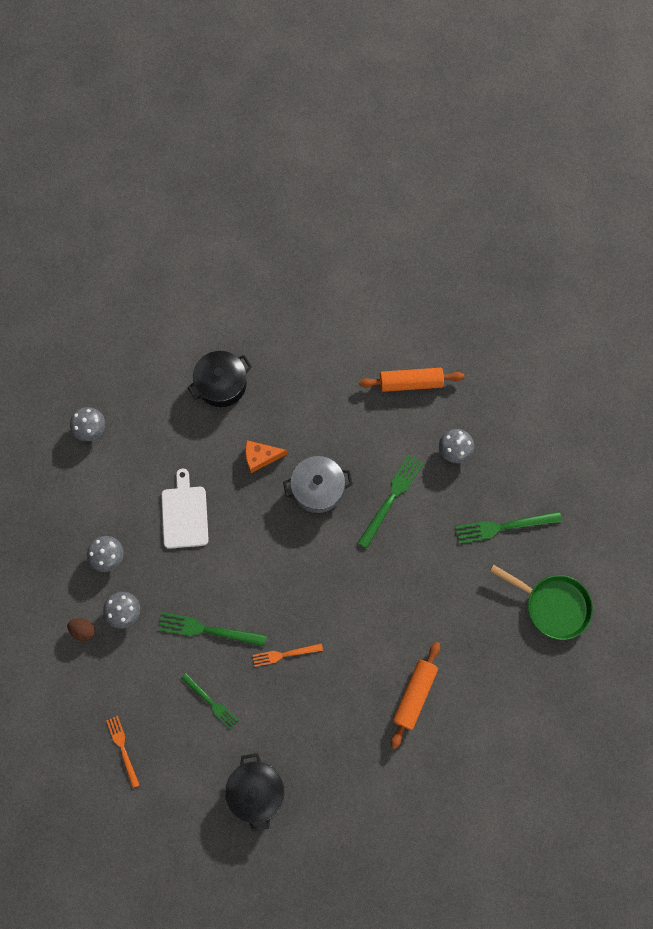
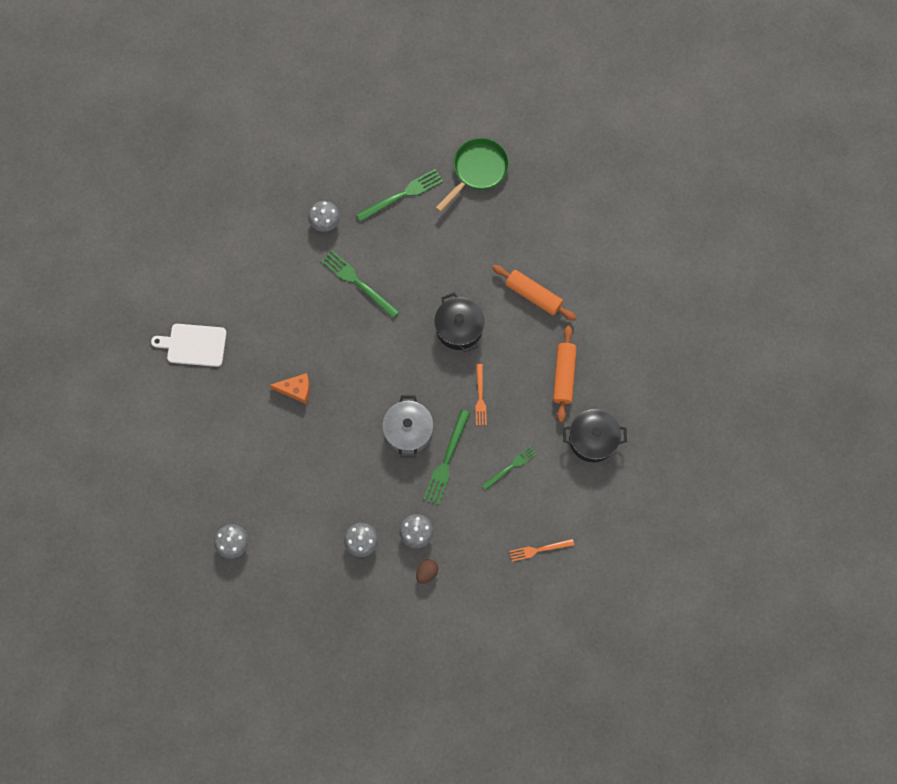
camera: 80 degrees left, 0 degrees up
(184, 514) = (336, 466): white cutting board -> white cutting board (194, 345)
(222, 384) = (217, 414): black pot -> black pot (459, 328)
(261, 457) = (296, 389): orange cheese -> orange cheese turned 90 degrees counterclockwise
(318, 488) = (336, 344): grey pot -> grey pot (408, 431)
(410, 383) = (254, 246): orange rolling pin -> orange rolling pin (564, 376)
(504, 526) = (402, 195): green fork -> green fork turned 120 degrees counterclockwise

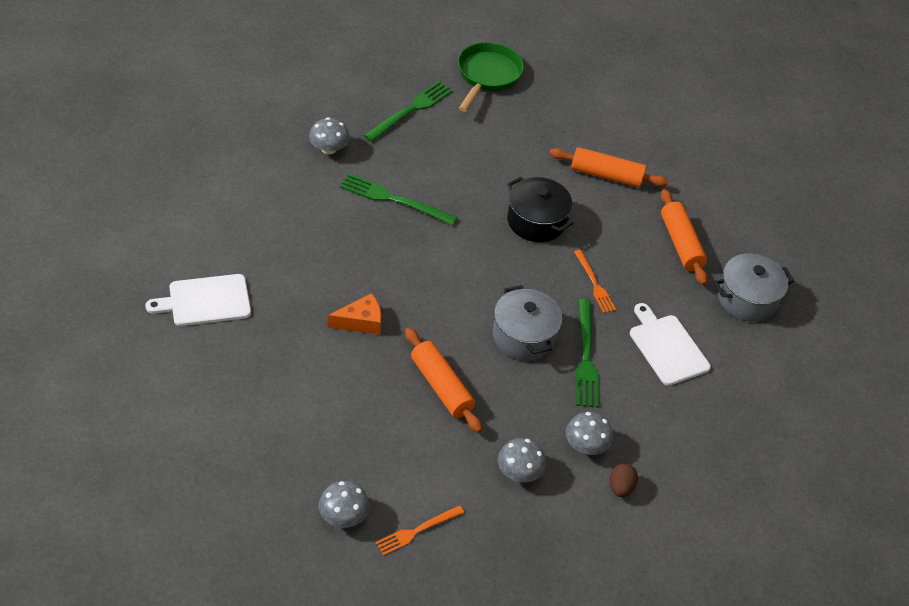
camera: 25 degrees left, 25 degrees down
(334, 459) = (441, 386): none -> orange rolling pin
(511, 467) = (667, 347): green fork -> white cutting board
(539, 549) = (747, 428): orange fork -> orange fork (417, 531)
(592, 439) = (747, 299): black pot -> grey pot

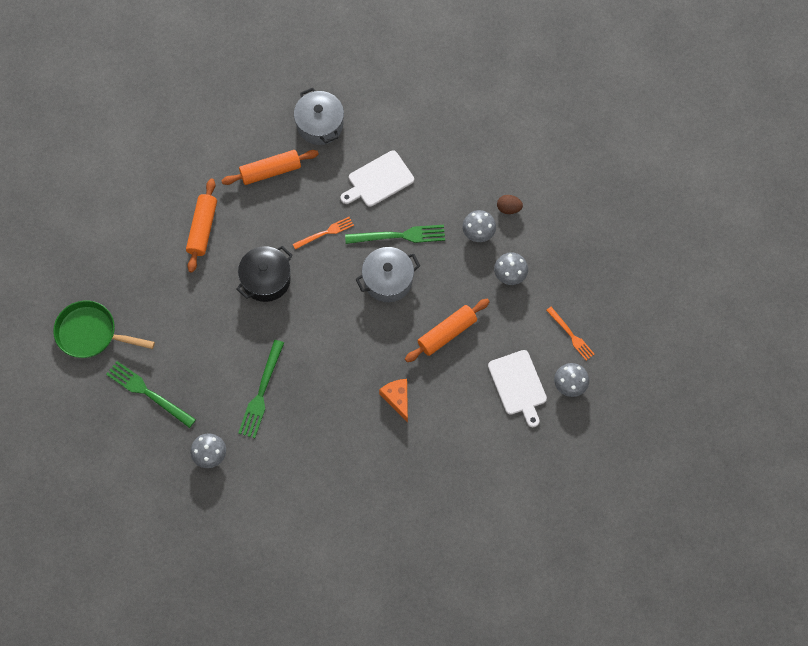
camera: 90 degrees left, 20 degrees up
(205, 301) = (399, 518): white cutting board -> white cutting board (518, 385)

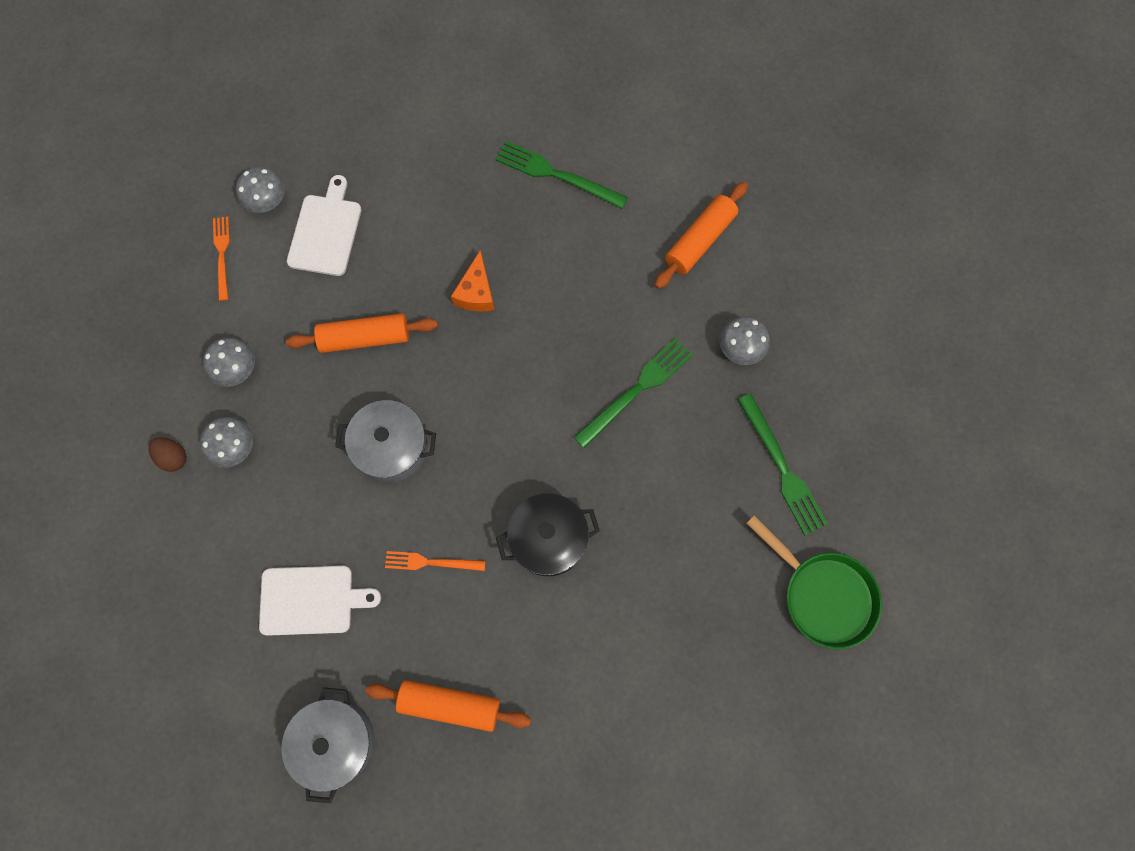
camera: 150 degrees left, 5 degrees up
(202, 228) = (594, 668): orange rolling pin -> orange rolling pin (700, 241)
(399, 236) = (337, 501): green fork -> green fork (556, 175)

